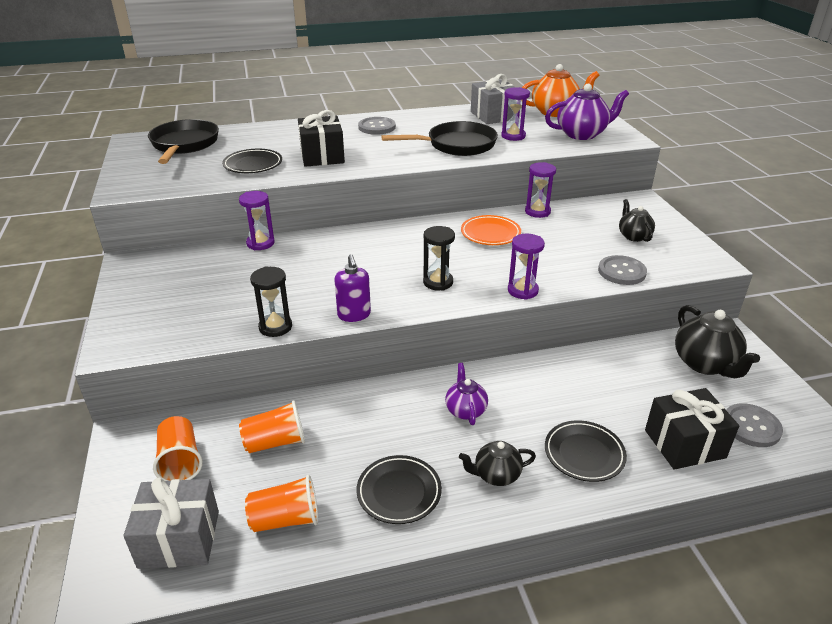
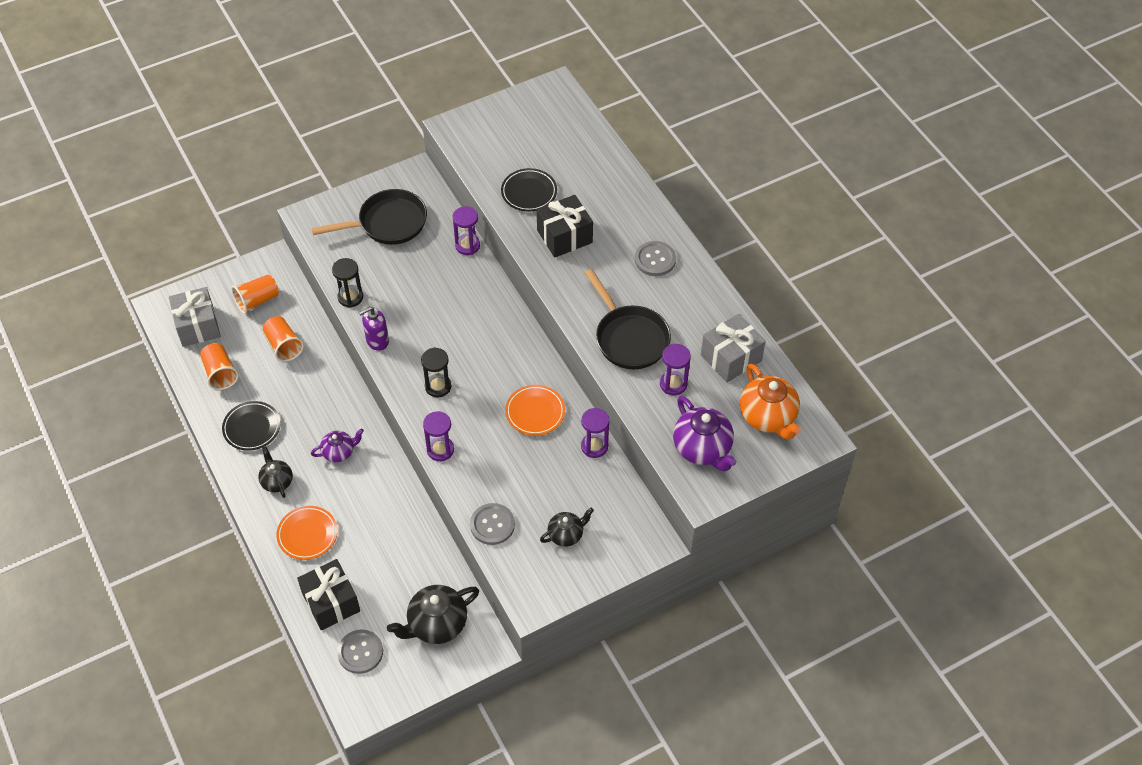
camera: 75 degrees right, 20 degrees up
(184, 145) = (556, 127): black pan -> black pan (388, 223)
(584, 454) = (307, 534): black plate -> orange plate

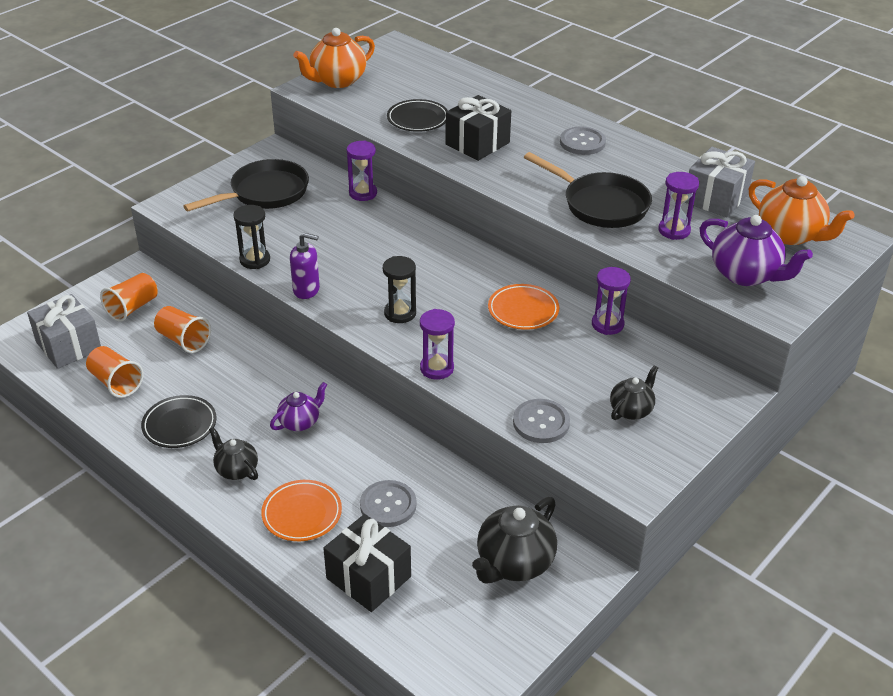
camera: 20 degrees left, 15 degrees down
(360, 652) = (435, 622): grey button -> grey button (388, 505)
(377, 341) = (306, 290): purple soap dispenser -> purple soap dispenser turned 120 degrees counterclockwise
(483, 124) = (337, 81): none -> orange teapot

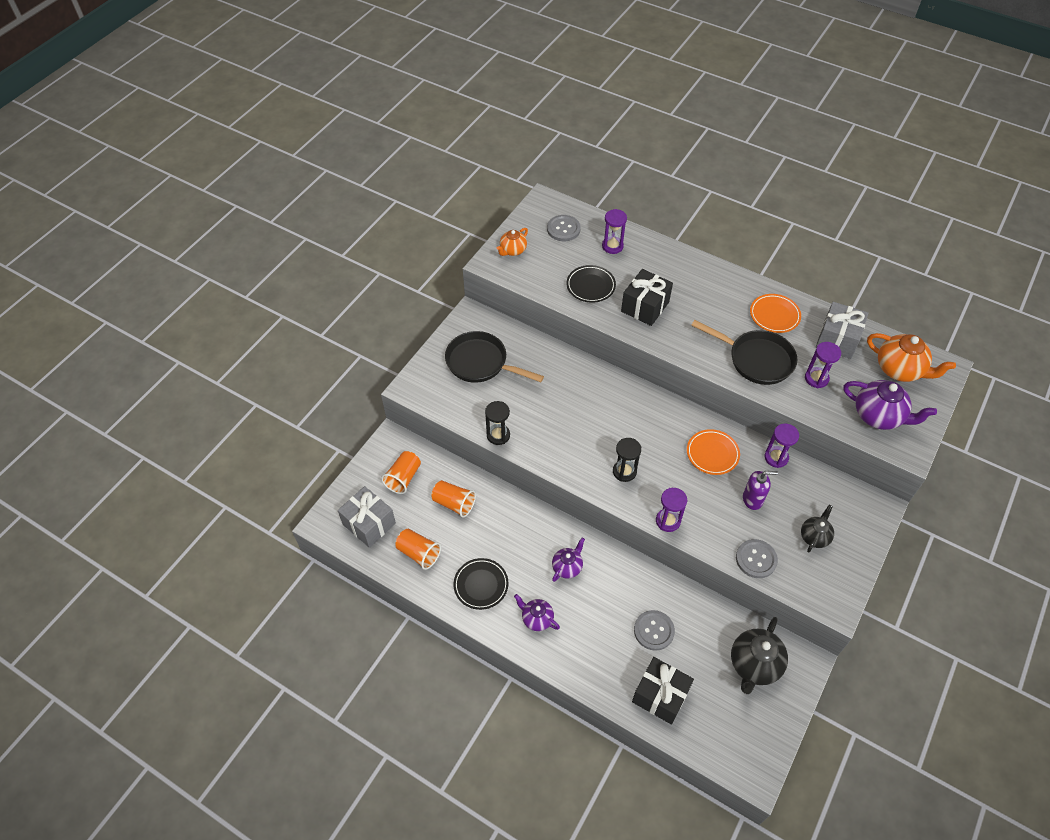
camera: 10 degrees left, 15 degrees up
(236, 470) = (536, 619): black teapot -> purple teapot
(265, 193) = (480, 363): black pan -> black pan turned 105 degrees counterclockwise
(302, 514) = (596, 649): orange plate -> orange plate (774, 315)
(306, 290) = (548, 459): purple soap dispenser -> purple soap dispenser (752, 499)
(337, 81) = (512, 251): orange teapot -> orange teapot, size x0.60
(363, 193) = (556, 351): purple hourglass -> purple hourglass (612, 246)
(582, 142) = (723, 293): grey button -> grey button (563, 229)

